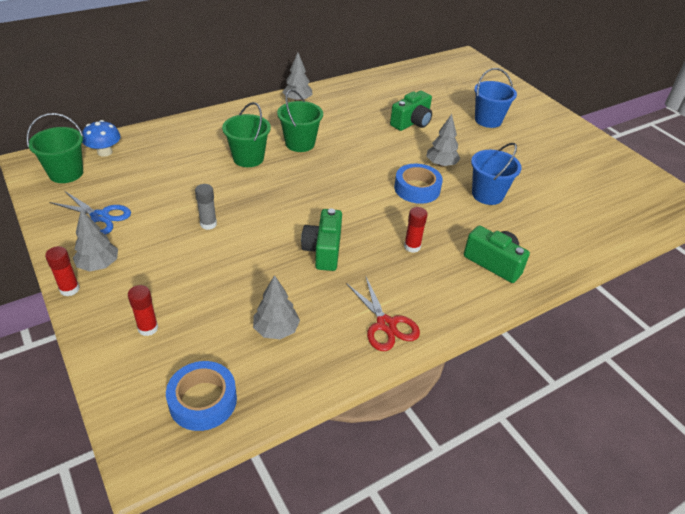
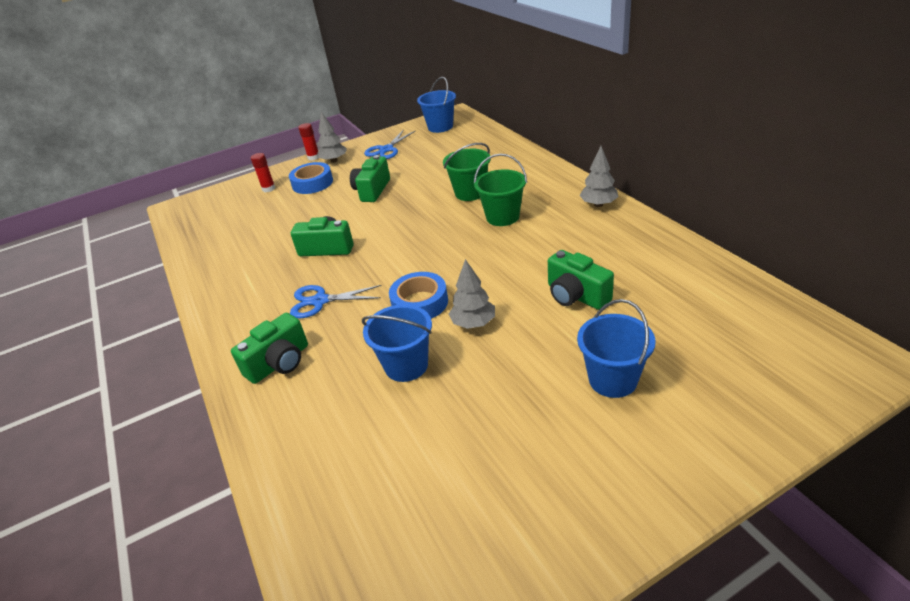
camera: 100 degrees right, 5 degrees down
(66, 173) = (440, 127): green bucket -> blue bucket
(105, 152) = (471, 133): blue mushroom -> none
(203, 400) = (200, 218): blue tape -> blue tape (312, 183)
(208, 224) = (372, 190): grey glue stick -> green camera
(276, 330) = (245, 236): grey tree -> none
(386, 324) = (227, 288): red scissors -> none
(412, 247) = (320, 301): red glue stick -> blue scissors

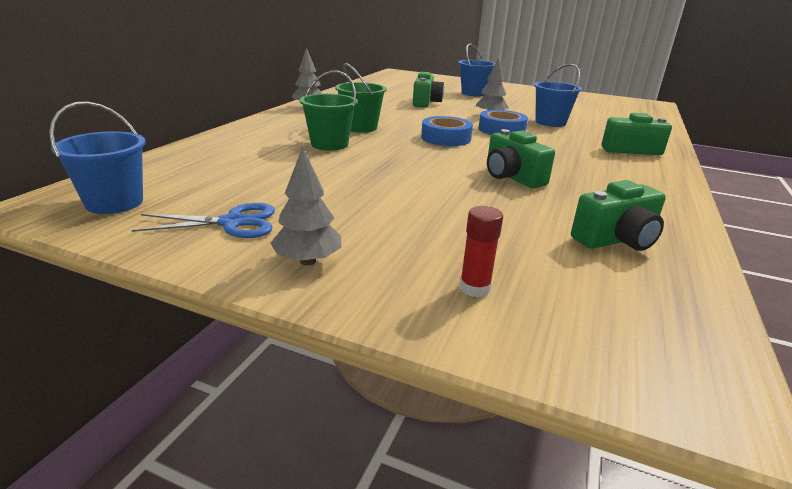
camera: 135 degrees left, 10 degrees down
(312, 183) = (406, 247): blue tape -> blue tape (446, 138)
(313, 157) = (307, 297): red glue stick -> none
(320, 301) = (566, 157): blue scissors -> none
(372, 190) = (376, 192): green camera -> green camera (616, 240)

